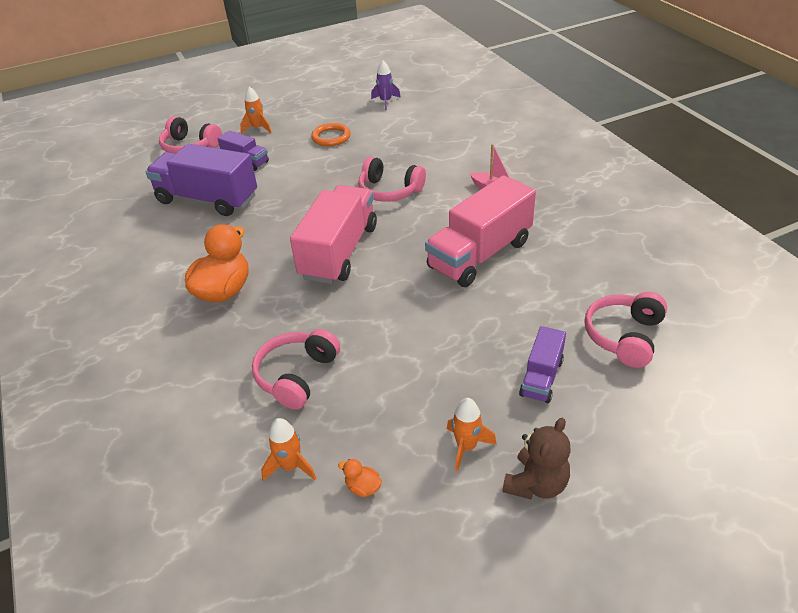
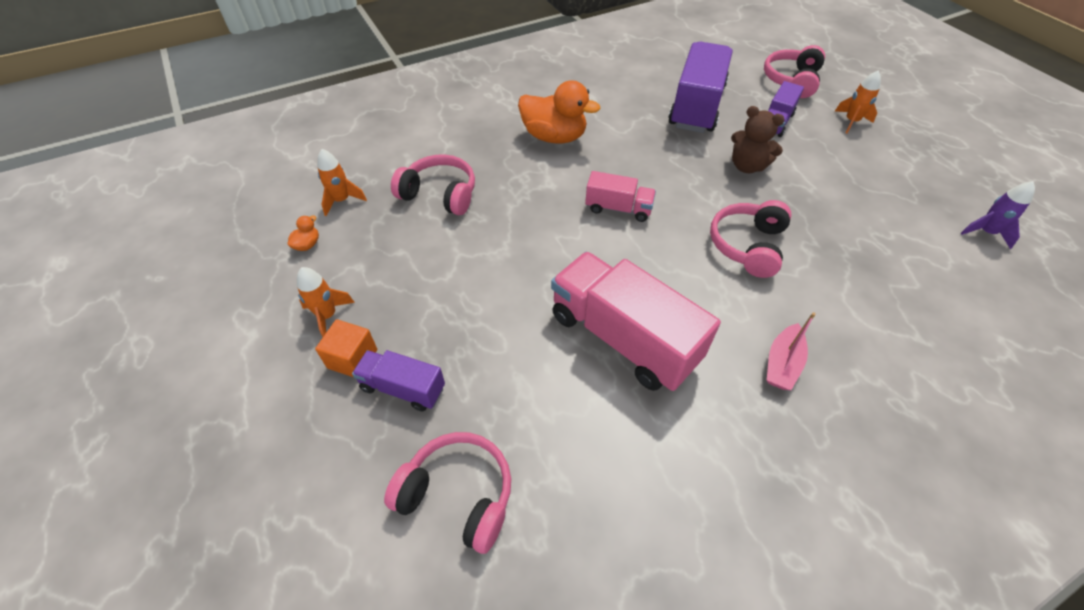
camera: 85 degrees right, 10 degrees up
(331, 137) = (858, 184): orange ring -> none
(339, 252) = (618, 208): pink truck -> pink truck, size x0.52
(515, 417) = (352, 359): none -> orange cube
(536, 484) = (268, 370): brown teddy bear -> brown teddy bear (747, 166)

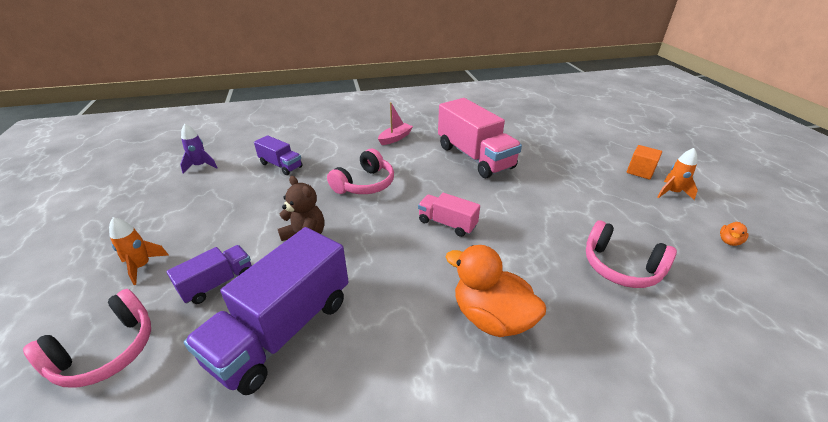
camera: 165 degrees left, 15 degrees down
(342, 200) = (728, 279): orange rocket -> none
(403, 388) = (603, 157): purple truck -> purple truck (281, 165)
(458, 495) = (564, 127): pink headphones -> none

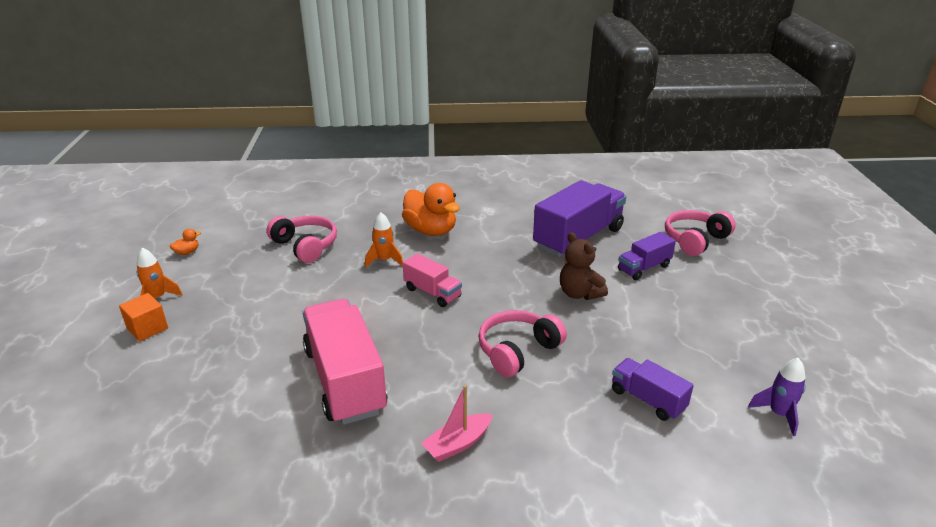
camera: 170 degrees left, 5 degrees down
(142, 266) = (724, 286): orange rocket -> orange rocket (384, 260)

